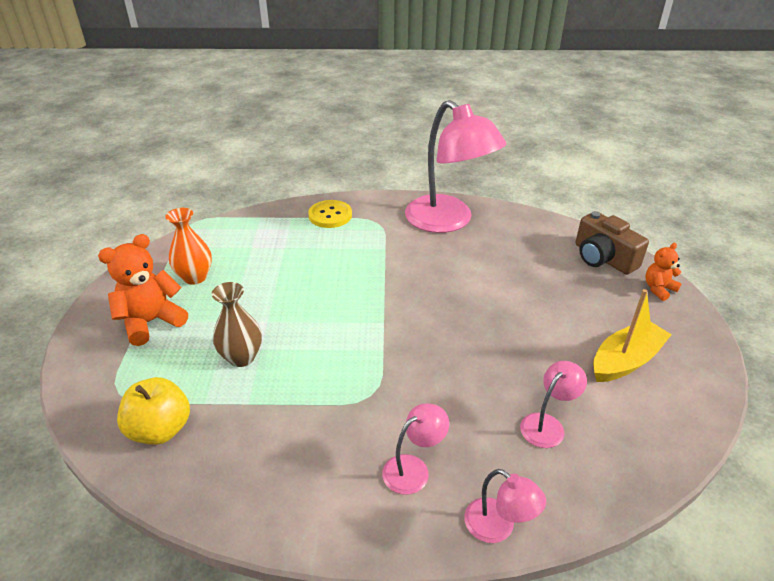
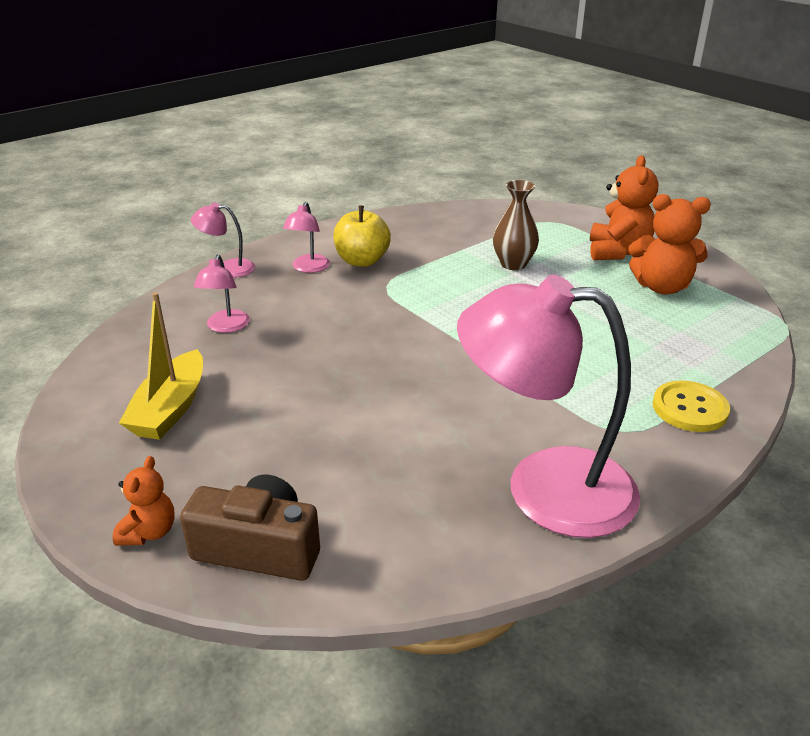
camera: 140 degrees right, 5 degrees down
(160, 429) = (491, 221): yellow apple -> yellow apple (362, 261)
(195, 277) = (661, 287): orange vase -> orange teddy bear

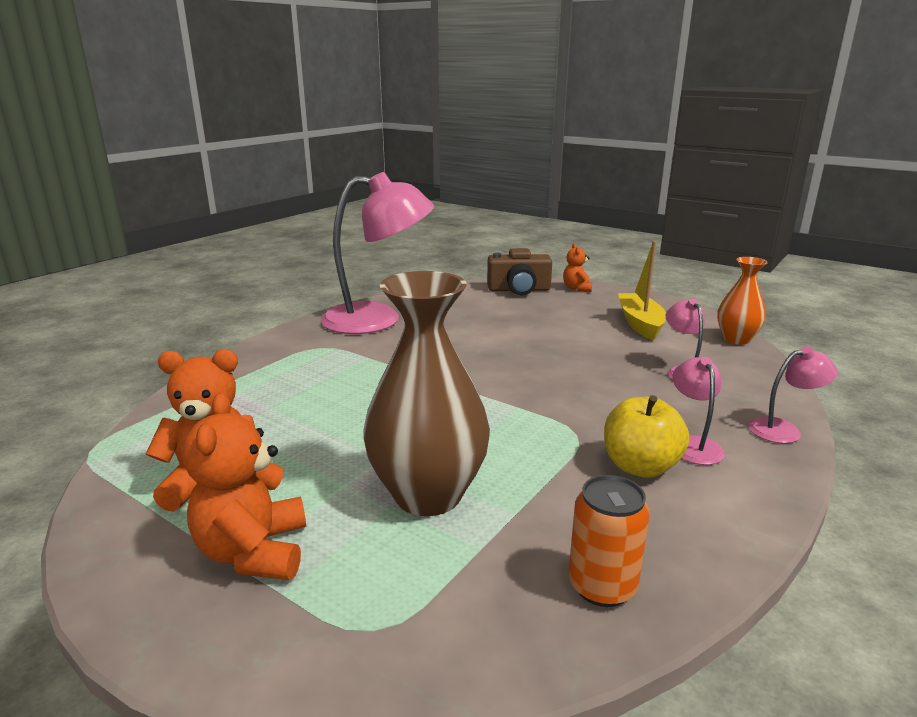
camera: 165 degrees right, 10 degrees down
(100, 361) = (736, 339): none -> orange vase
(436, 220) = (602, 586): none -> orange can
(513, 264) = (428, 495): brown vase -> brown vase, size x1.76
(689, 408) = (261, 365): yellow button -> none

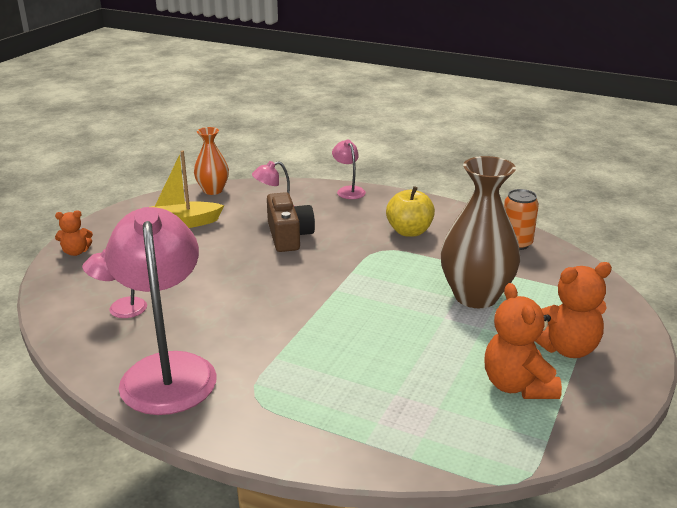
camera: 100 degrees left, 5 degrees up
(519, 290) = (74, 285): brown camera -> brown camera (289, 236)
(693, 444) = (377, 216): pink lamp -> pink lamp (119, 309)

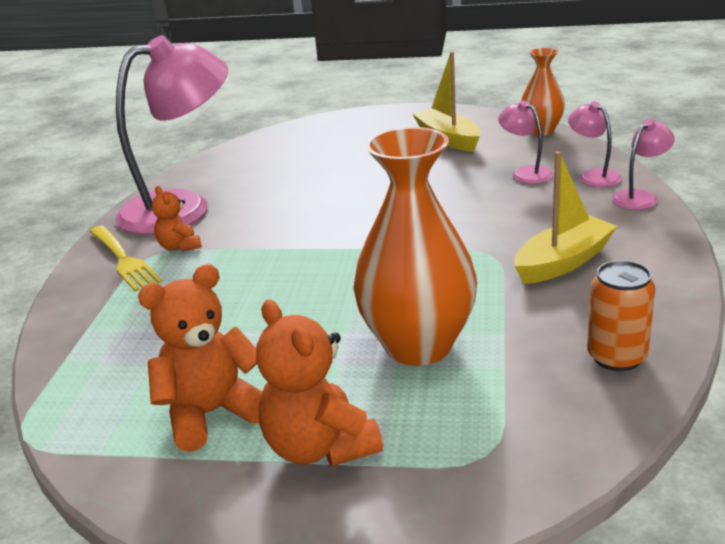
camera: 75 degrees right, 0 degrees up
(76, 252) = (355, 119): orange teddy bear -> orange teddy bear (179, 246)
(119, 309) = (269, 162): pink lamp -> pink lamp (593, 176)
(248, 415) = (123, 259): none -> yellow fork
(289, 236) = (473, 194): brown camera -> none
(409, 231) = (563, 262): yellow apple -> yellow boat
(475, 296) = (418, 346): brown vase -> orange vase

